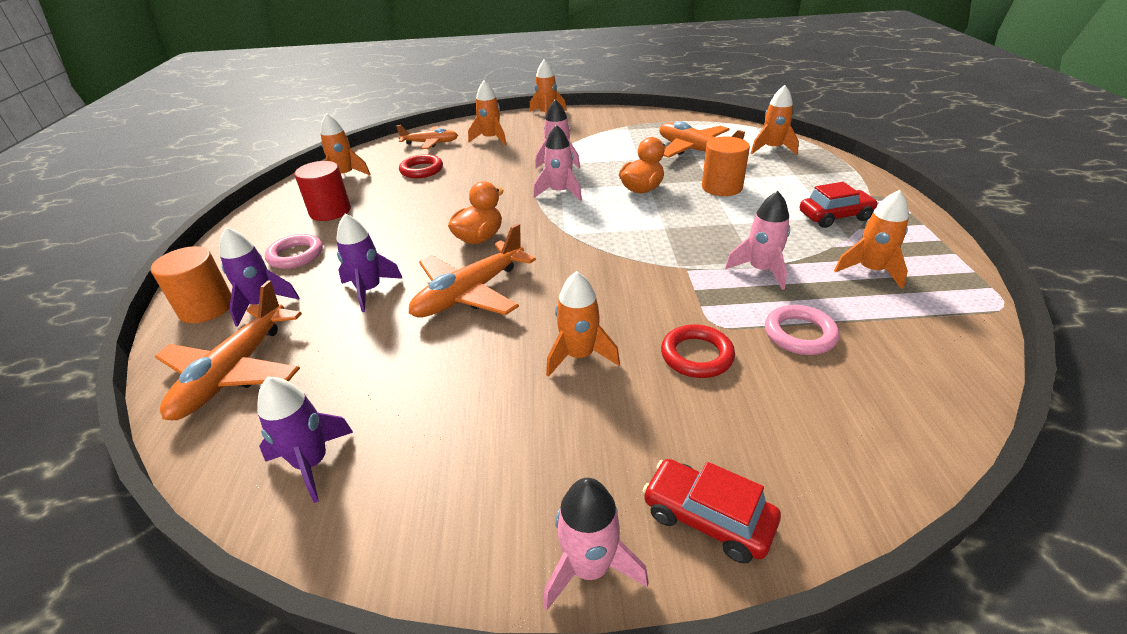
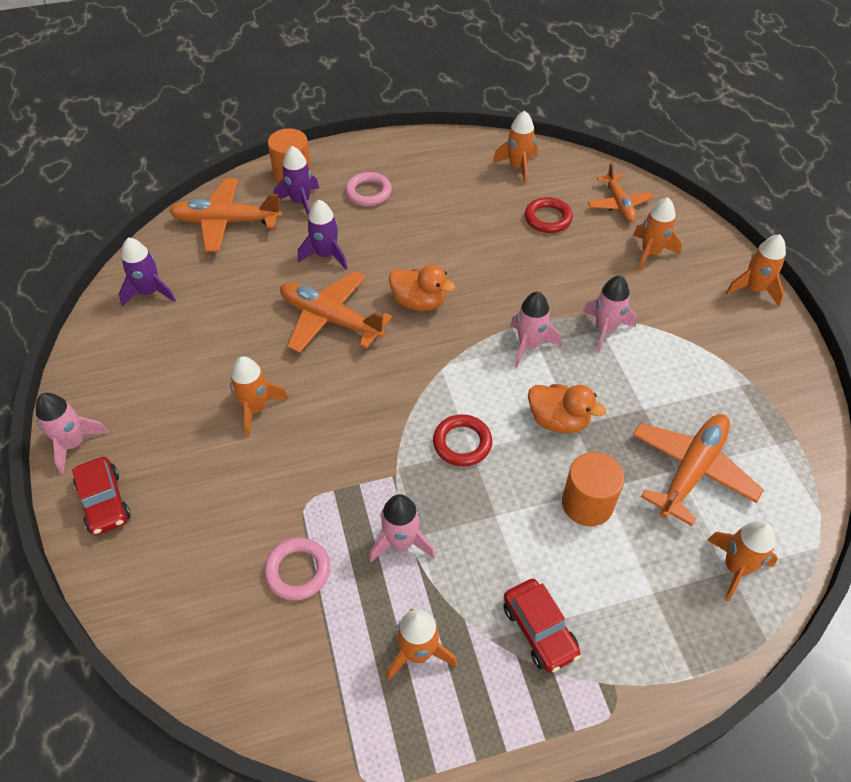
camera: 75 degrees right, 15 degrees up
(330, 211) = (445, 184): red cylinder -> none
(696, 355) = (262, 489): red ring -> red ring (462, 443)
(707, 518) = (104, 502): red car -> red car turned 135 degrees clockwise

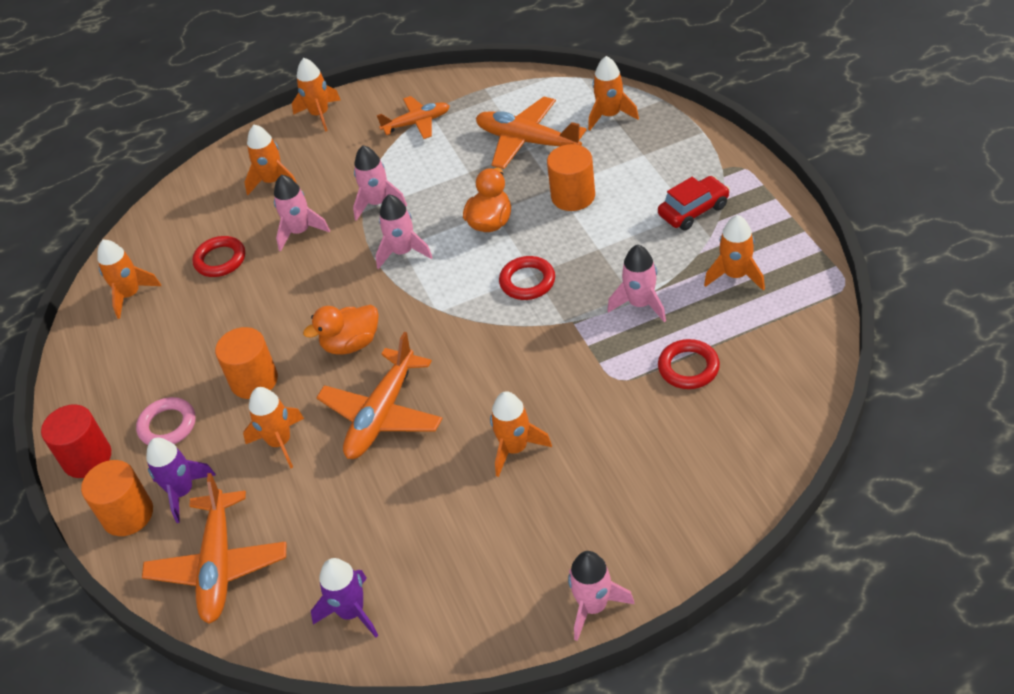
camera: 90 degrees left, 5 degrees down
(104, 502) = (658, 547): red car -> none
(298, 571) = (688, 367): pink ring -> red ring
(326, 255) = (280, 442): purple rocket -> orange rocket
(353, 153) = (87, 458): none -> red cylinder
(398, 240) = (254, 380): none -> orange cylinder
(419, 302) = (351, 344): orange duck -> orange duck turned 135 degrees counterclockwise
(574, 271) = (300, 231): none -> pink rocket
(619, 204) = (199, 209): orange plane -> orange plane (417, 123)

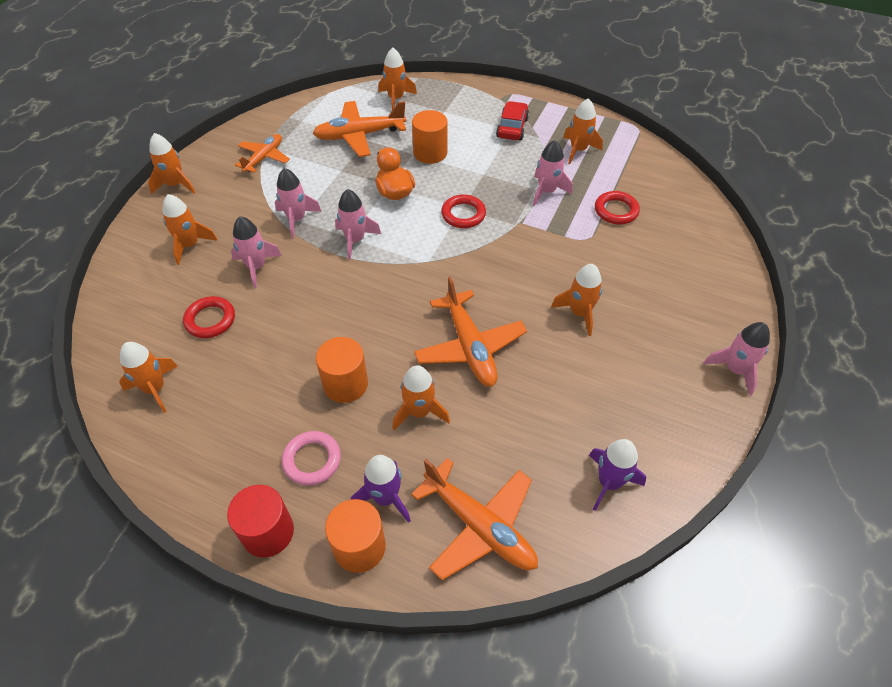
camera: 50 degrees left, 5 degrees up
(351, 344) = (390, 316): orange duck -> none

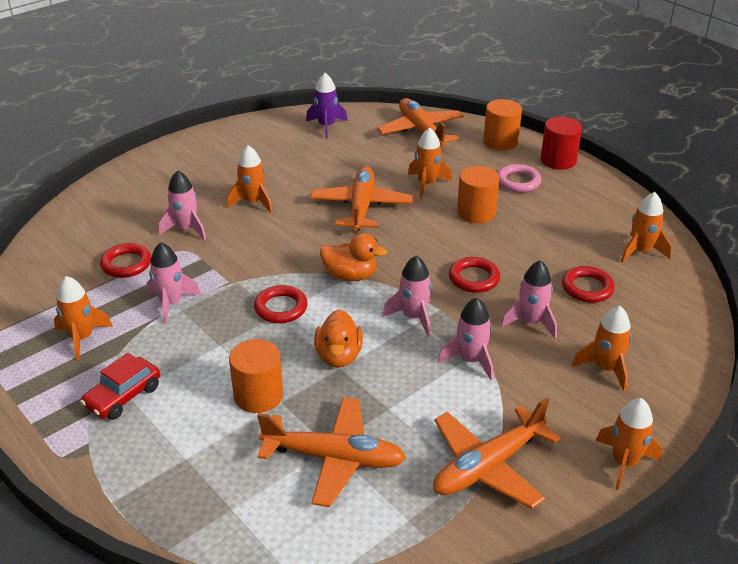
camera: 155 degrees left, 15 degrees down
(264, 158) = (487, 466): orange plane -> orange plane, size x1.55
(319, 295) = (474, 278): none -> red ring
(385, 497) = (474, 155): purple rocket -> none
(396, 99) = (237, 512): orange rocket -> none
(428, 261) = (350, 275): none -> orange duck
(735, 370) = (182, 146): pink rocket -> pink rocket (186, 229)

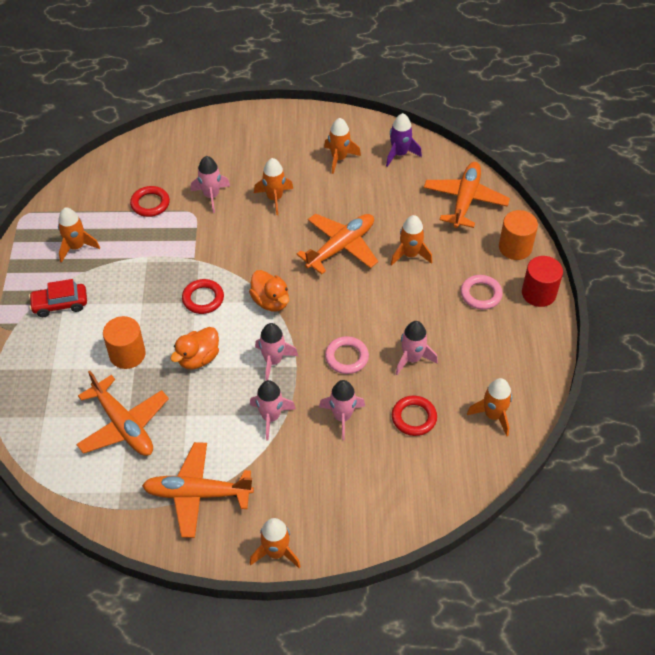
camera: 40 degrees right, 15 degrees up
(171, 303) = (146, 253): pink rocket -> pink rocket (412, 359)
(474, 278) = (346, 357): red ring -> pink ring
(476, 212) = (415, 303): orange cylinder -> none
(605, 369) = (346, 485): orange rocket -> orange rocket (339, 158)

